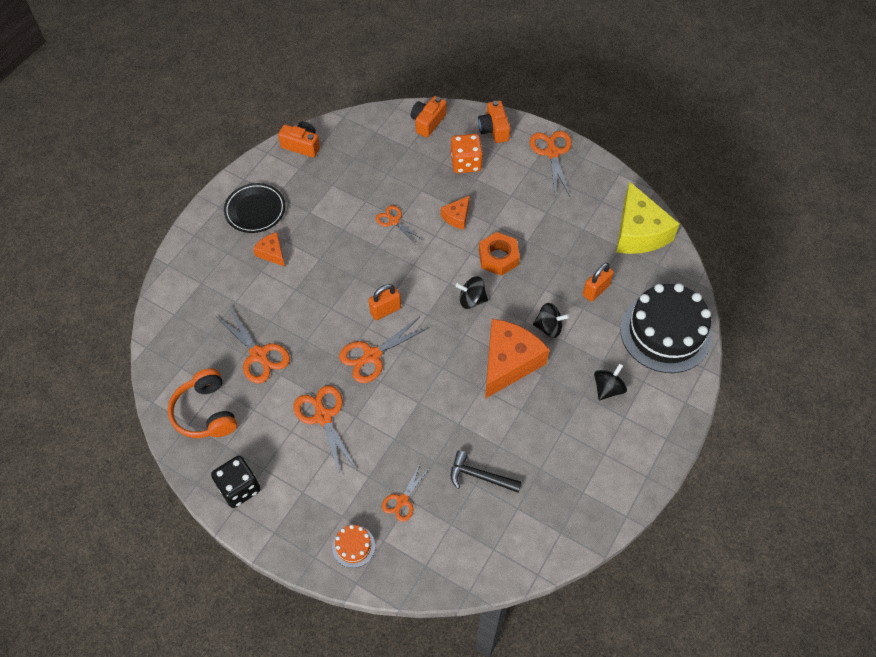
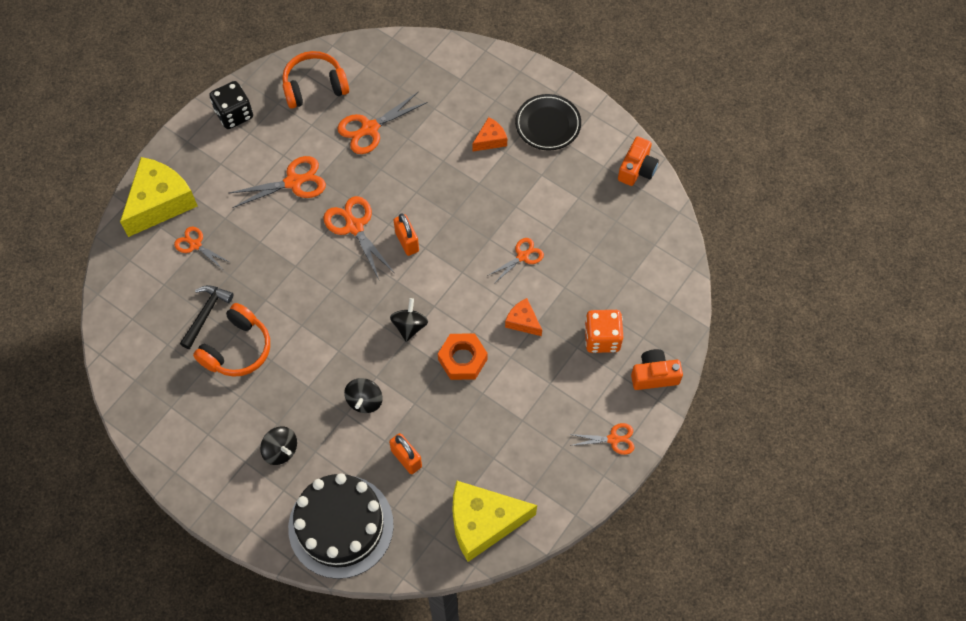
camera: 95 degrees right, 5 degrees up
(353, 546) = (160, 203): orange cake -> yellow cheese
(427, 122) = (668, 301): orange camera -> none
(509, 362) = (327, 355): orange cheese -> none
(513, 441) = (237, 349): none -> orange headphones
(552, 153) = (613, 439): orange scissors -> orange scissors, size x0.62

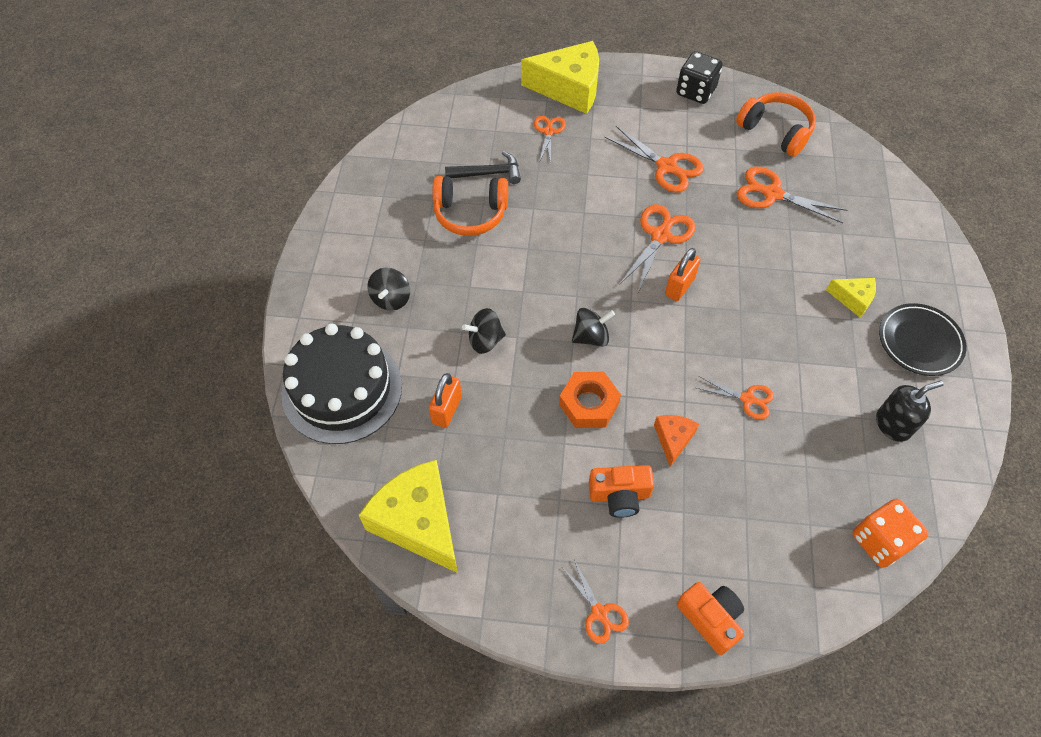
camera: 60 degrees right, 5 degrees down
(490, 140) = (853, 299): orange cheese -> yellow cheese
(594, 183) = (893, 424): none -> black soap dispenser
(602, 338) = (713, 533): orange dice -> orange dice (880, 541)
(637, 169) = (950, 460): orange camera -> orange camera (619, 495)

